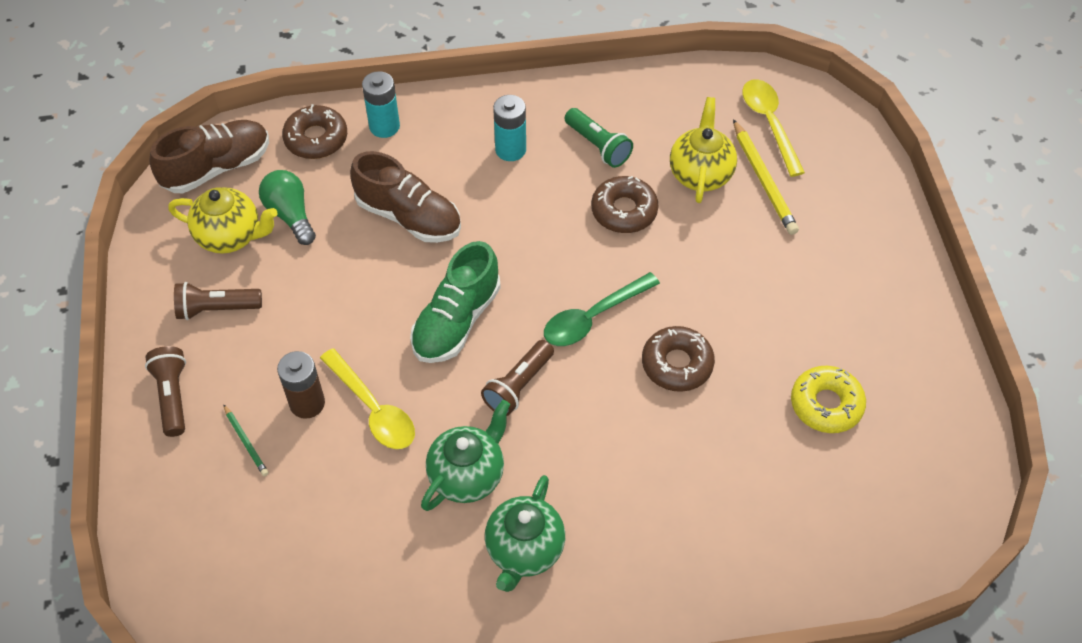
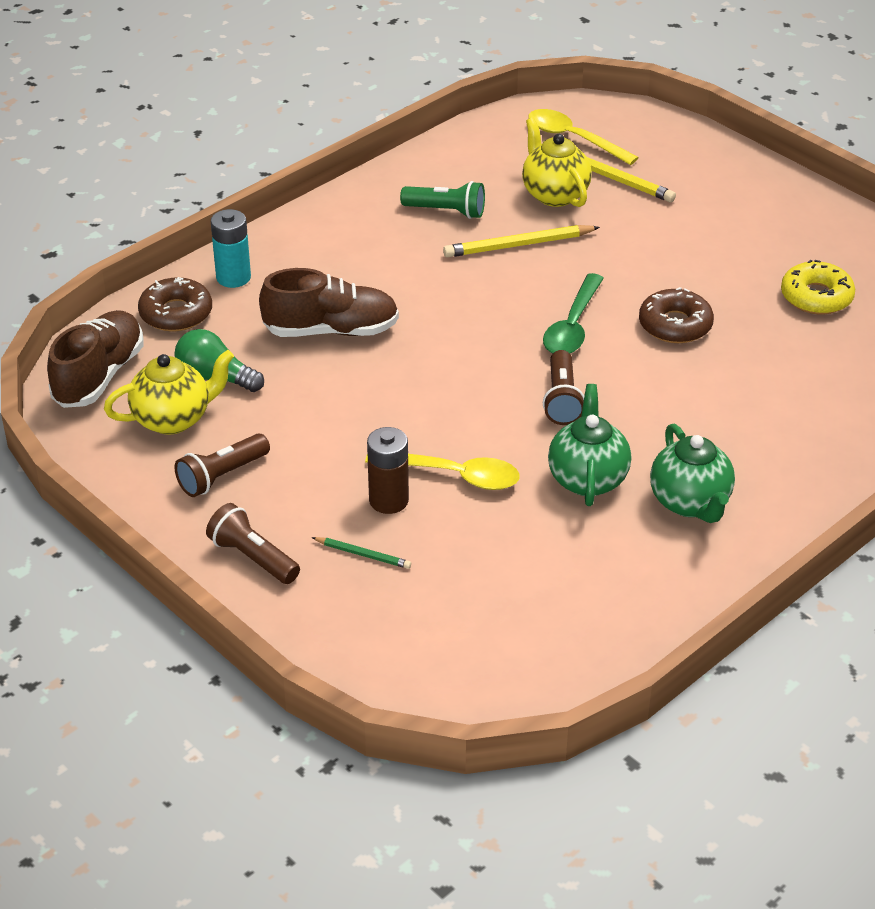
camera: 35 degrees left, 15 degrees down
(456, 321) = (458, 381): green shoe -> none
(510, 149) = (371, 245): turquoise battery -> none
(624, 211) = (518, 245): brown donut -> yellow pencil

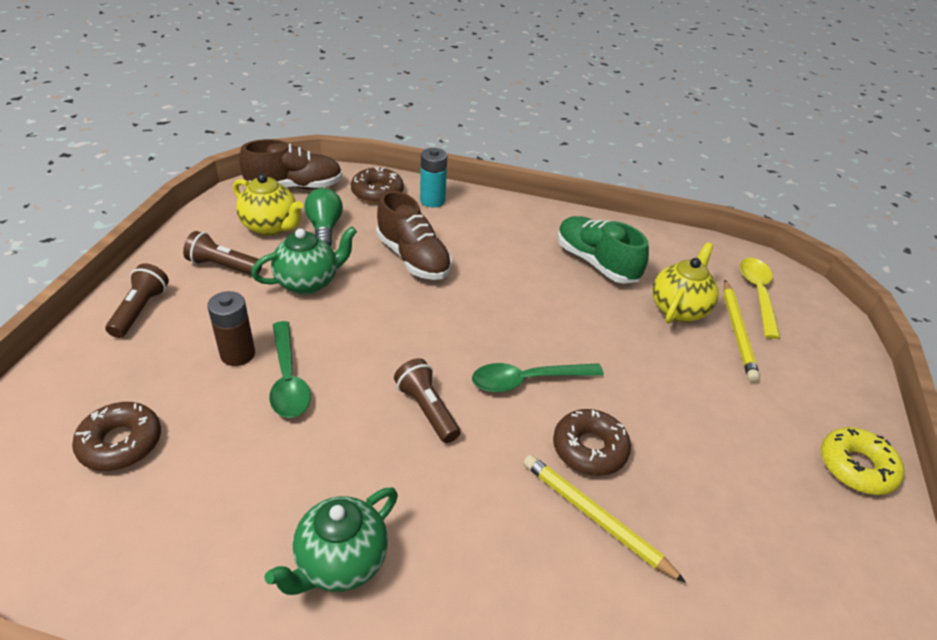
camera: 55 degrees right, 0 degrees up
(363, 554) = (166, 364): green pencil -> none
(446, 211) = (596, 263): green flashlight -> green shoe
(454, 475) = (288, 379): yellow spoon -> green spoon
(458, 607) = (121, 443): none -> brown donut
(518, 245) = (596, 312): yellow pencil -> yellow pencil (595, 517)
(562, 399) = (427, 409): brown flashlight -> brown flashlight turned 90 degrees clockwise
(587, 479) = (332, 467): green teapot -> green teapot (308, 282)
(816, 297) = (738, 549): yellow donut -> yellow donut (856, 467)

